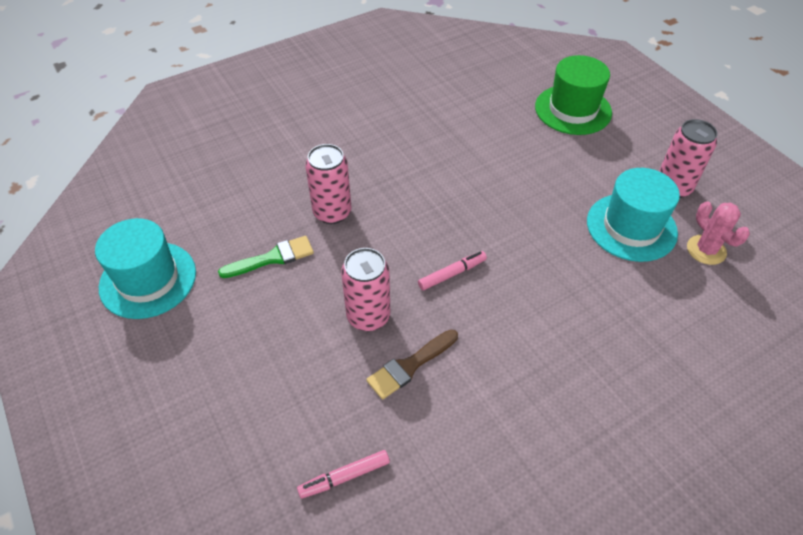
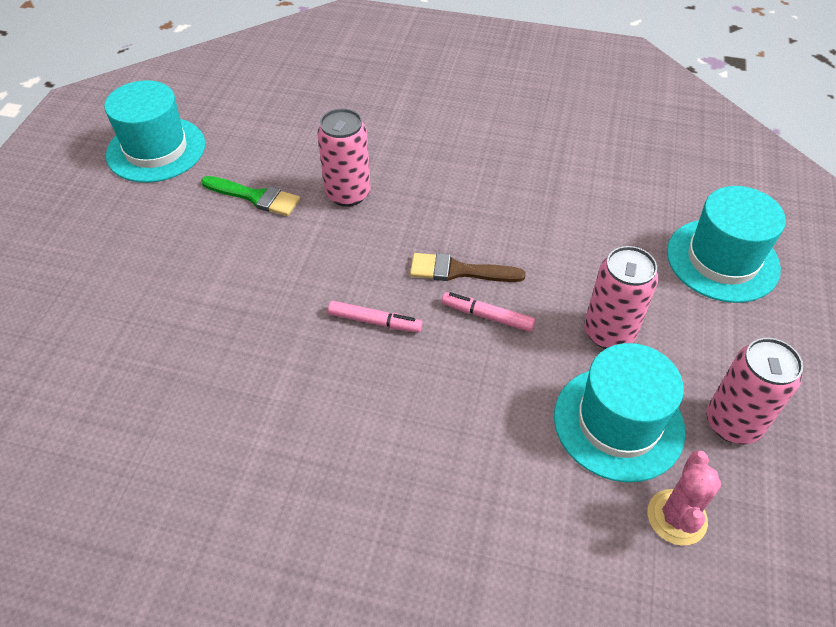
camera: 45 degrees right, 0 degrees up
(345, 477) = (82, 405): pink marker -> pink marker (487, 316)
(368, 316) = (261, 300): pink can -> pink can (609, 332)
(410, 366) = (237, 366): brown brush -> brown brush (459, 271)
(573, 110) = (722, 260): green hat -> turquoise hat

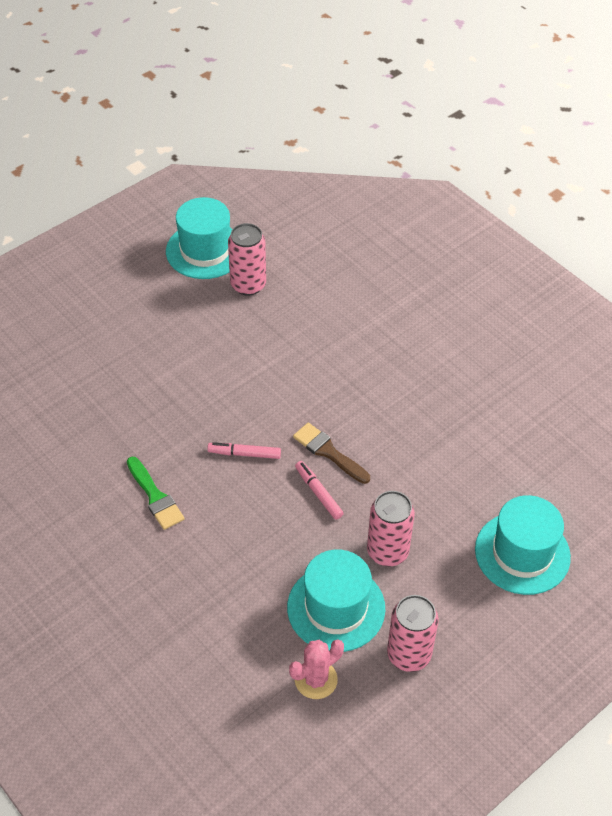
camera: 35 degrees right, 0 degrees up
(255, 197) = (241, 323): green brush -> green brush (155, 497)
(348, 194) = (304, 354): pink can -> pink can (248, 285)
(374, 321) = (244, 454): pink marker -> pink marker turned 135 degrees clockwise

